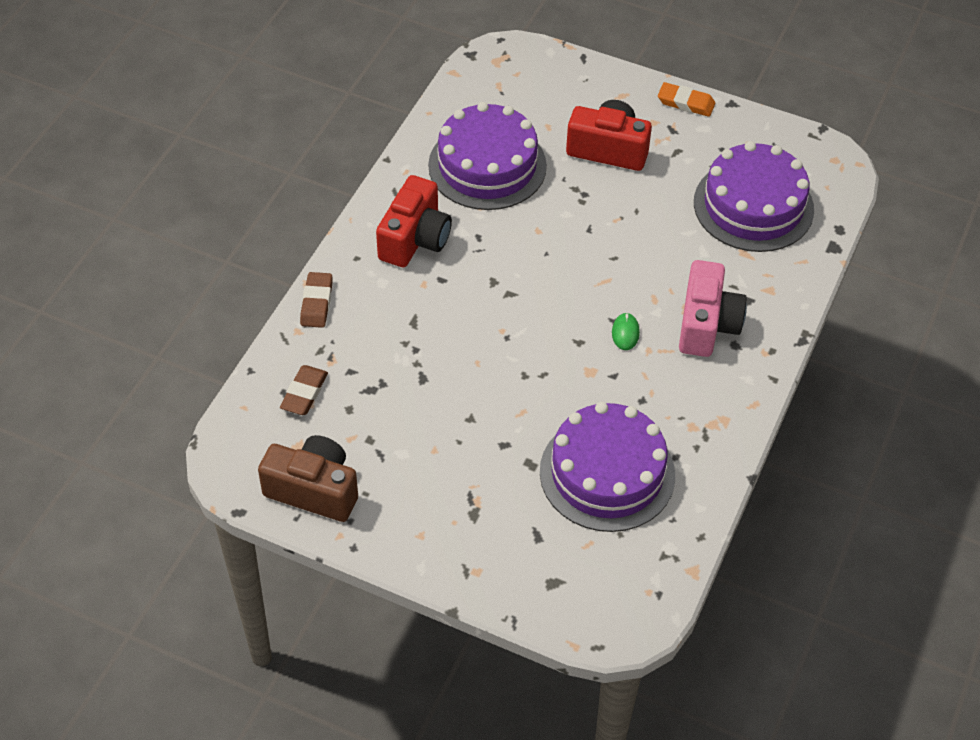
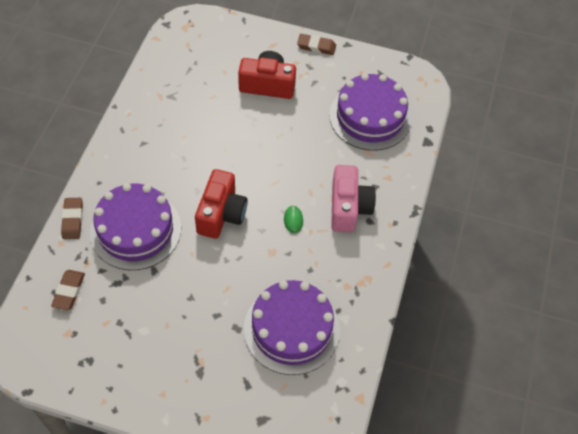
camera: 10 degrees left, 5 degrees up
(314, 490) = (81, 367): brown camera -> none
(415, 239) = (139, 164): red camera -> red camera (221, 214)
(487, 165) = (185, 104): purple cake -> purple cake (135, 230)
(686, 103) = (316, 46): orange eraser -> brown eraser

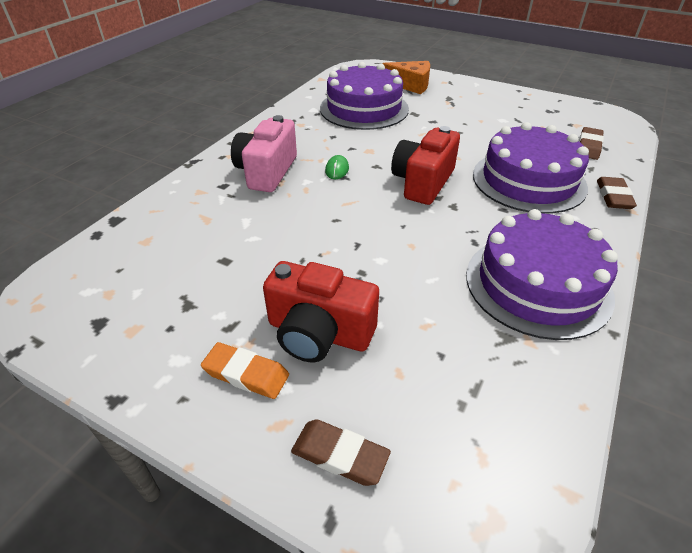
camera: 165 degrees left, 15 degrees down
(247, 400) = (410, 85): none -> orange cheese
(295, 62) = (246, 374): none -> orange eraser
(316, 46) = (184, 404): brown eraser -> brown eraser (340, 455)
(370, 117) = (171, 259): purple cake -> purple cake (537, 284)

